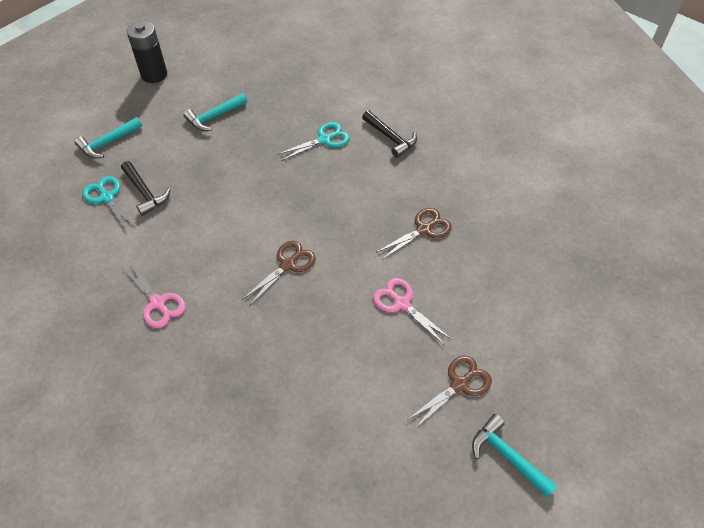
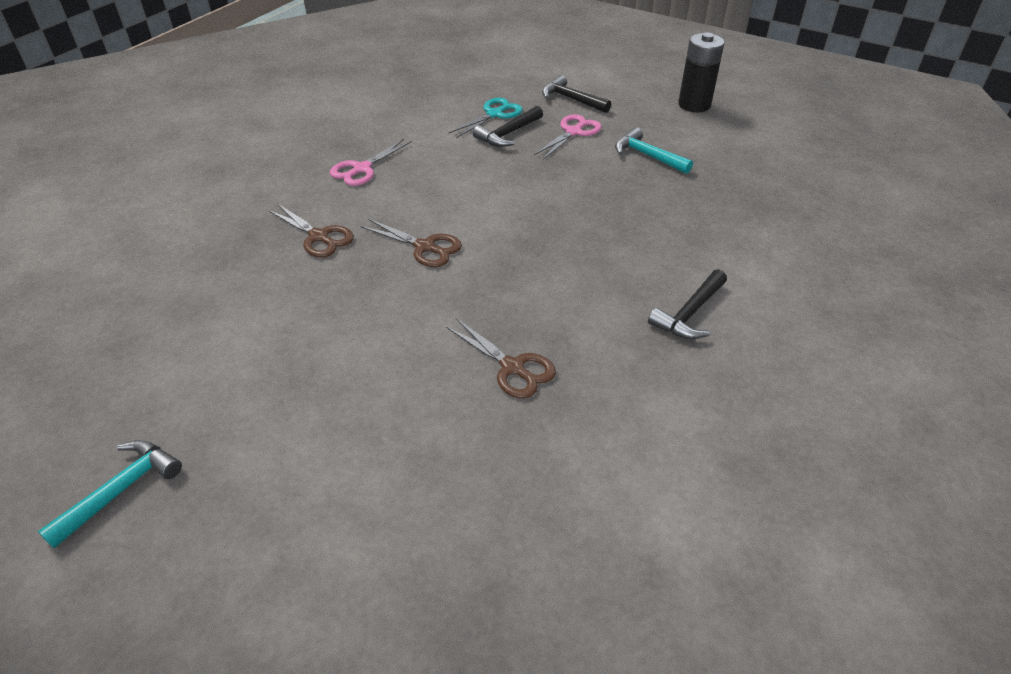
camera: 80 degrees right, 10 degrees down
(107, 143) = (571, 99): turquoise hammer -> black hammer
(324, 139) = (652, 248): turquoise scissors -> none
(402, 303) = (374, 356): pink scissors -> pink scissors (573, 132)
(459, 384) = (240, 428): brown scissors -> brown scissors (319, 237)

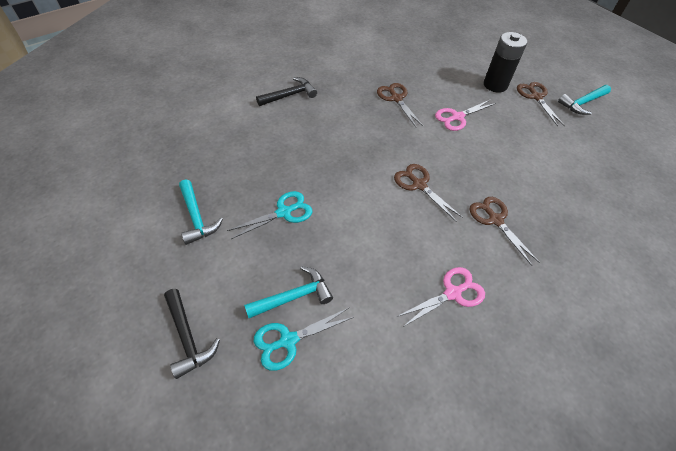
camera: 160 degrees left, 10 degrees up
(228, 471) = (536, 97): none -> brown scissors
(508, 134) = (294, 296): black hammer -> turquoise hammer
(566, 181) = (284, 212): none -> turquoise scissors
(573, 132) = (231, 275): pink scissors -> pink scissors (457, 117)
(694, 105) = (80, 273): black battery -> black battery (495, 85)

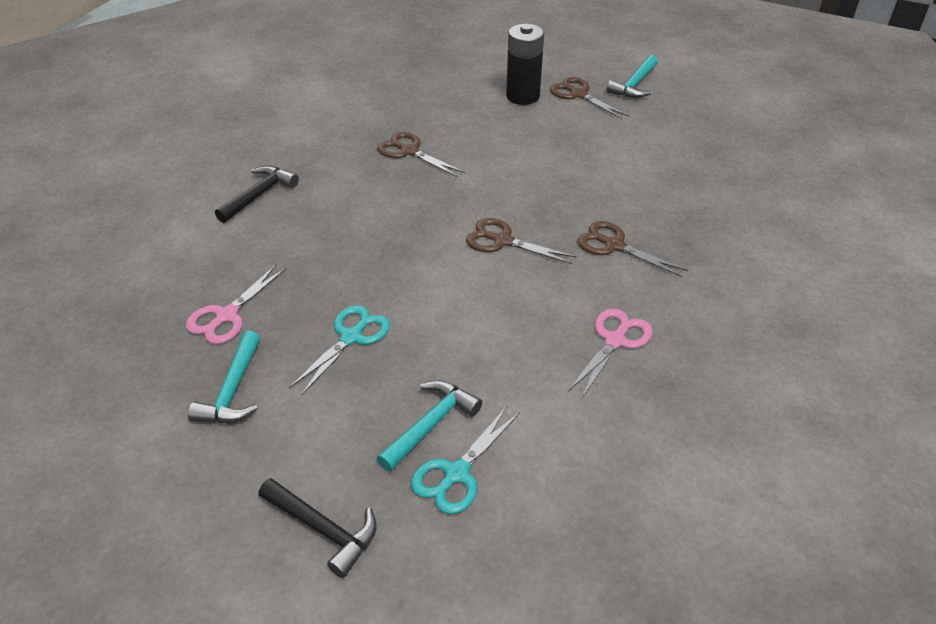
camera: 25 degrees left, 10 degrees down
(197, 217) = (232, 391): turquoise hammer -> turquoise hammer turned 60 degrees clockwise
(457, 117) = (500, 148): pink scissors -> pink scissors (226, 316)

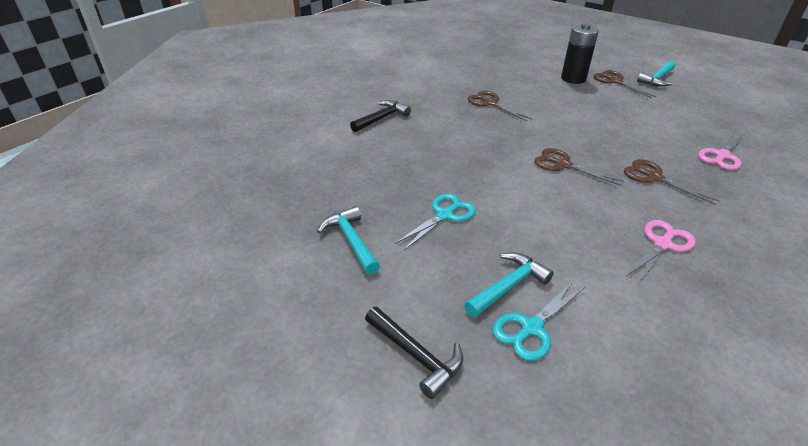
camera: 10 degrees right, 5 degrees down
(226, 316) = (351, 190): pink scissors -> pink scissors (722, 156)
(232, 391) = (351, 240): turquoise hammer -> turquoise hammer turned 135 degrees clockwise

